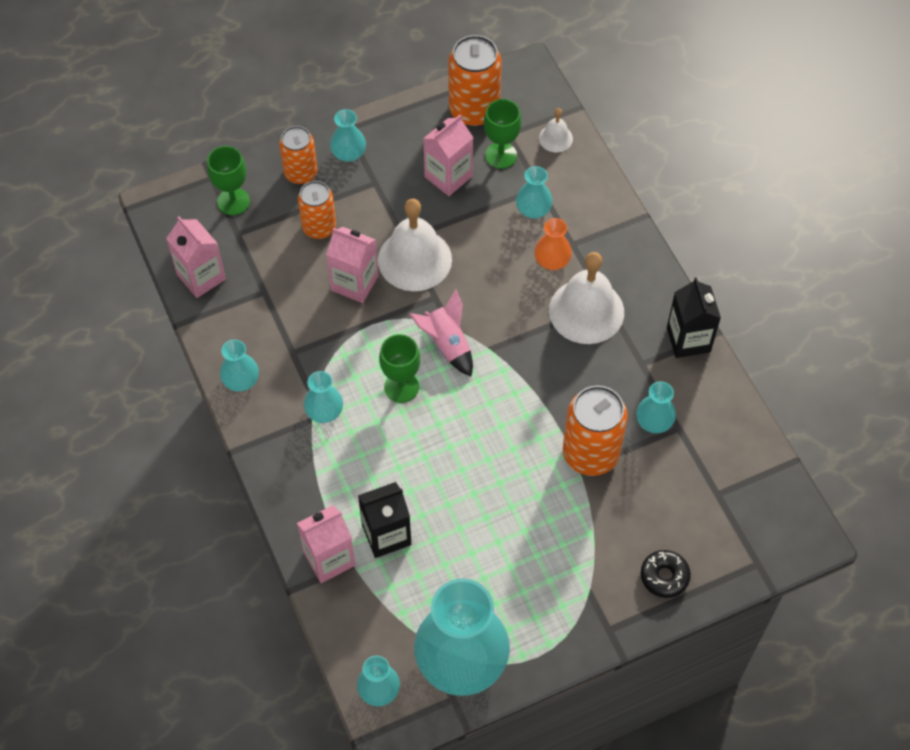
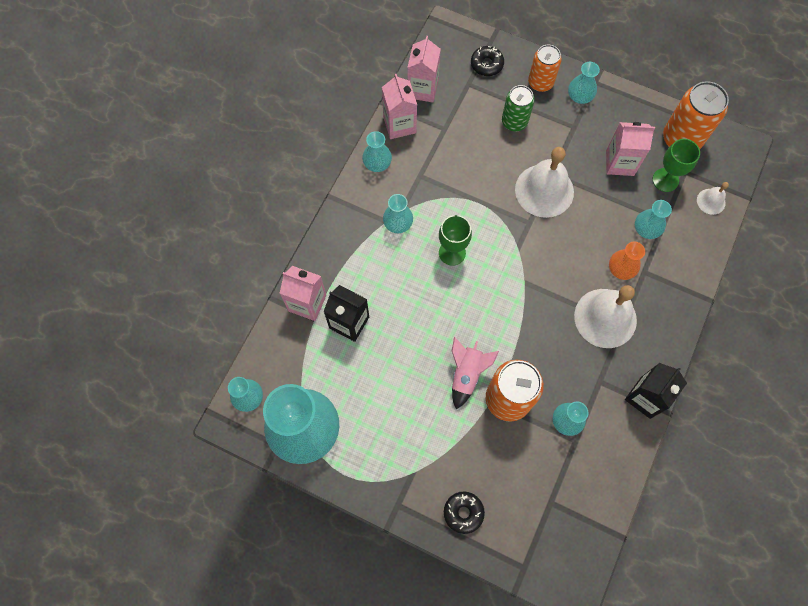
camera: 50 degrees right, 10 degrees up
(233, 201) = (486, 64): green goblet -> black donut
(319, 227) = (514, 122): orange can -> green can
(354, 283) = (496, 171): pink carton -> pink carton (399, 125)
(447, 344) = (504, 255): pink rocket -> pink rocket (466, 374)

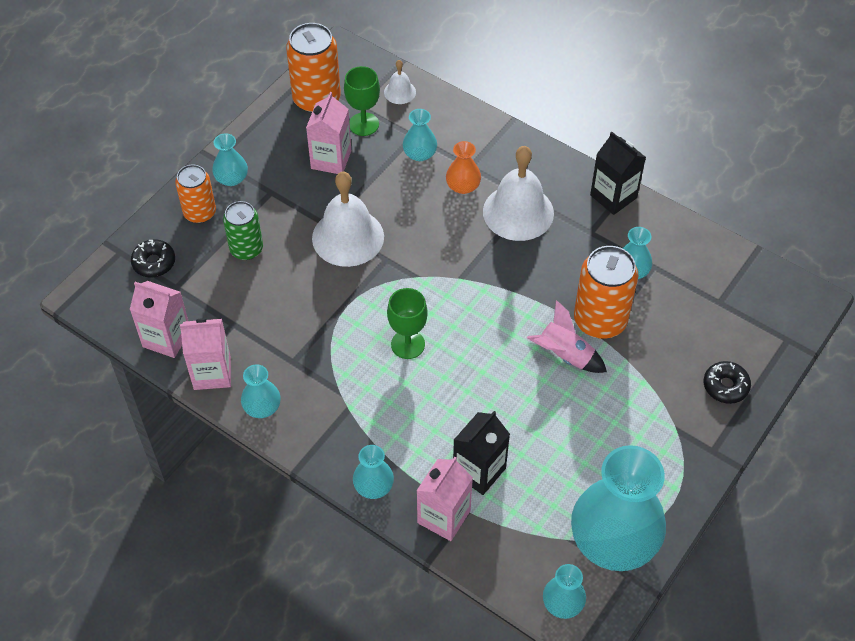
camera: 80 degrees left, 15 degrees down
(398, 223) = (354, 396): turquoise vase -> turquoise vase (373, 486)

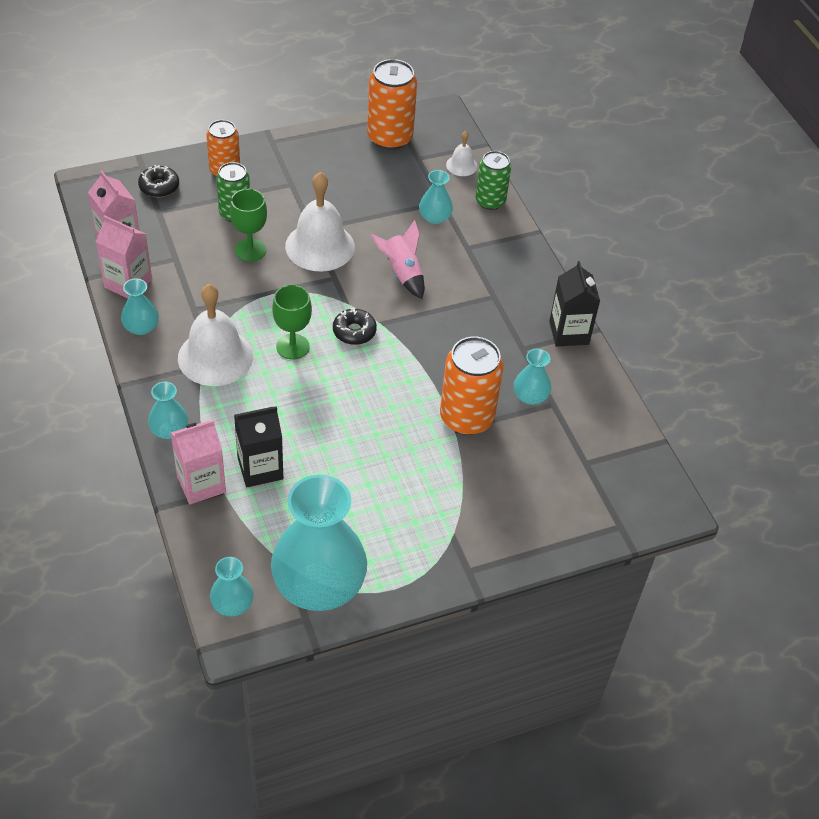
camera: 30 degrees right, 5 degrees down
(231, 178) = (271, 159): turquoise vase -> none
(331, 159) = (359, 185): pink carton -> none
(364, 124) = (410, 174): green goblet -> green goblet (250, 250)
(452, 112) = (490, 201): none -> green can
(463, 186) = (447, 258): orange vase -> none
(518, 212) = (475, 301): white bell -> white bell (215, 357)
(565, 355) = (411, 426): pink rocket -> pink rocket (402, 273)
(725, 386) = (528, 529): black donut -> black donut (354, 331)

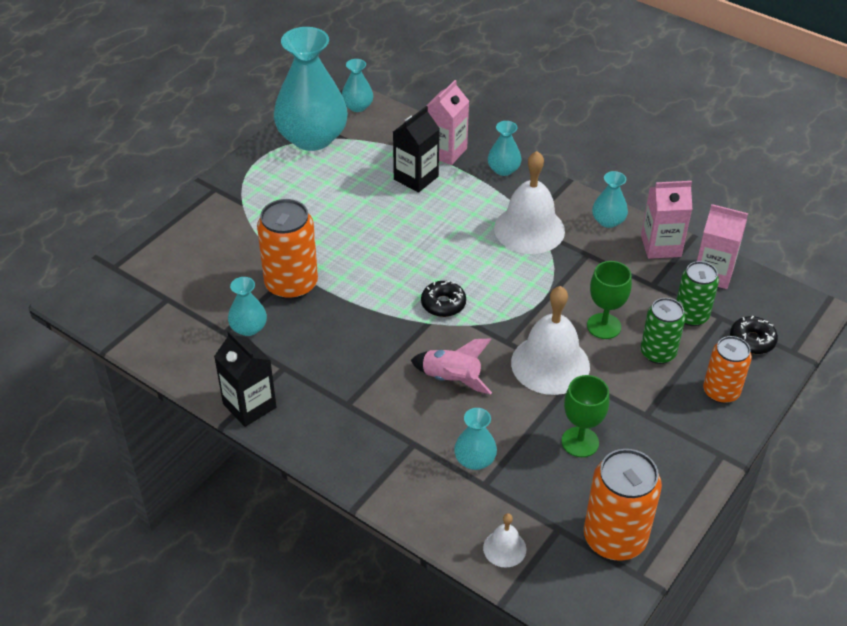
camera: 150 degrees right, 5 degrees down
(292, 346) = (480, 266): green goblet -> green goblet (580, 442)
(490, 201) = (435, 516): green can -> green can (691, 316)

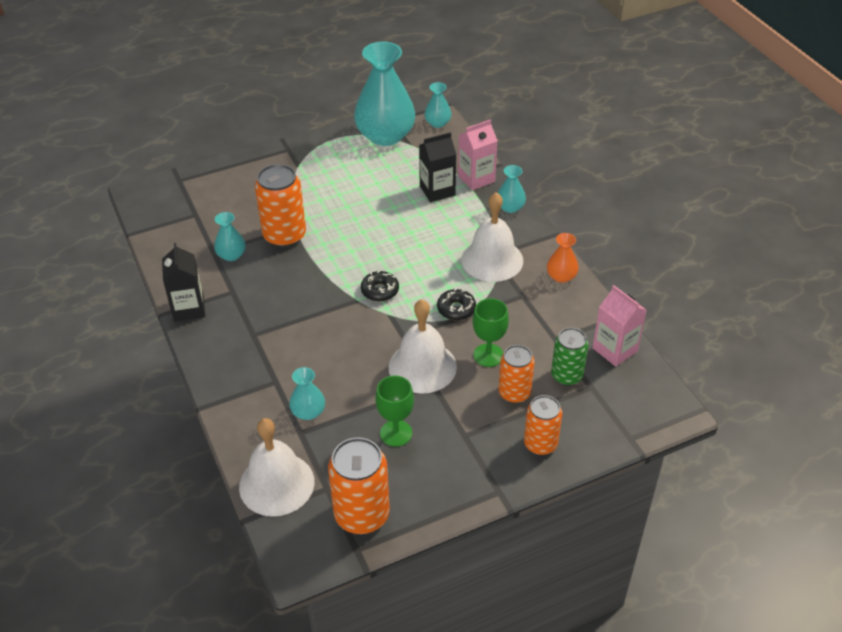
camera: 30 degrees right, 0 degrees up
(451, 379) = (340, 347): pink rocket -> none
(504, 548) = (276, 484): white bell -> white bell, size x2.07
(608, 221) = (561, 276): turquoise vase -> orange vase
(658, 353) = (514, 393): green can -> orange can
(661, 246) = (588, 312): pink carton -> none
(752, 340) = (602, 415): black donut -> black donut (456, 309)

